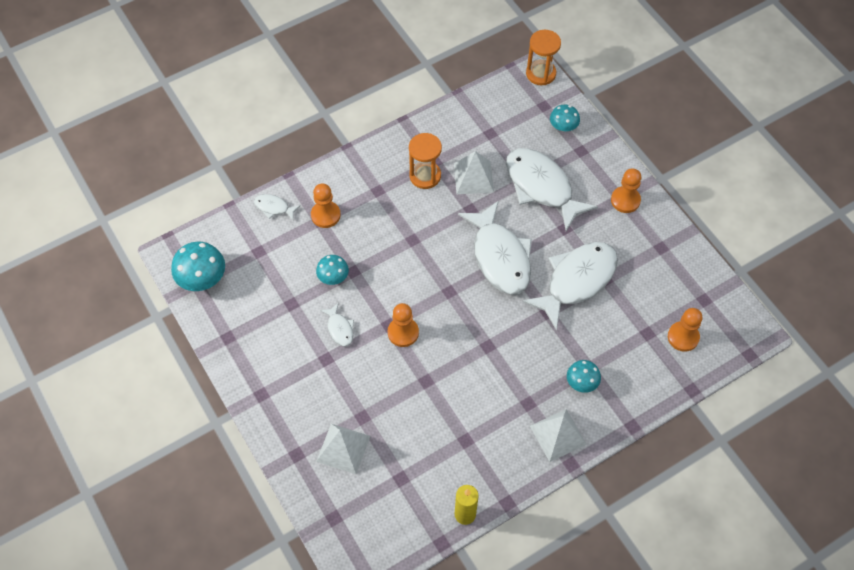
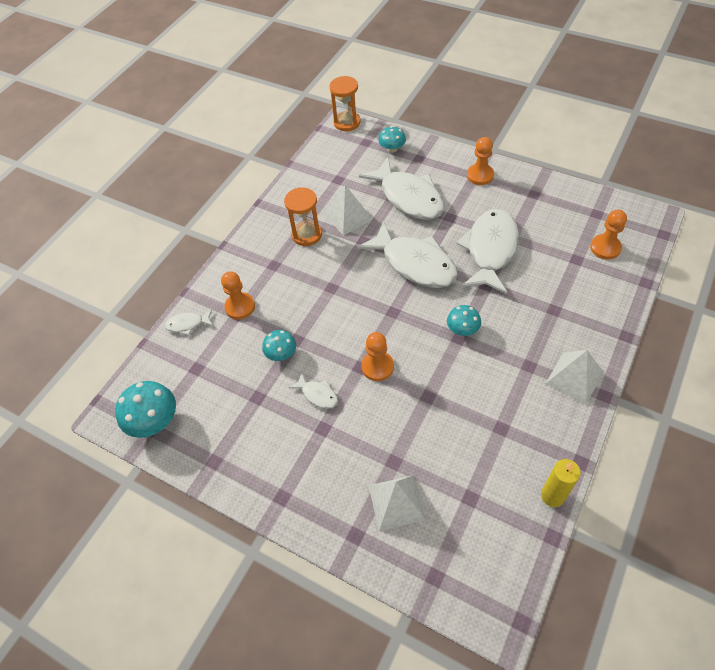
camera: 25 degrees left, 5 degrees down
(541, 187) = (408, 197): white fish -> white fish turned 150 degrees counterclockwise
(582, 382) = (558, 324): turquoise mushroom -> turquoise mushroom (462, 329)

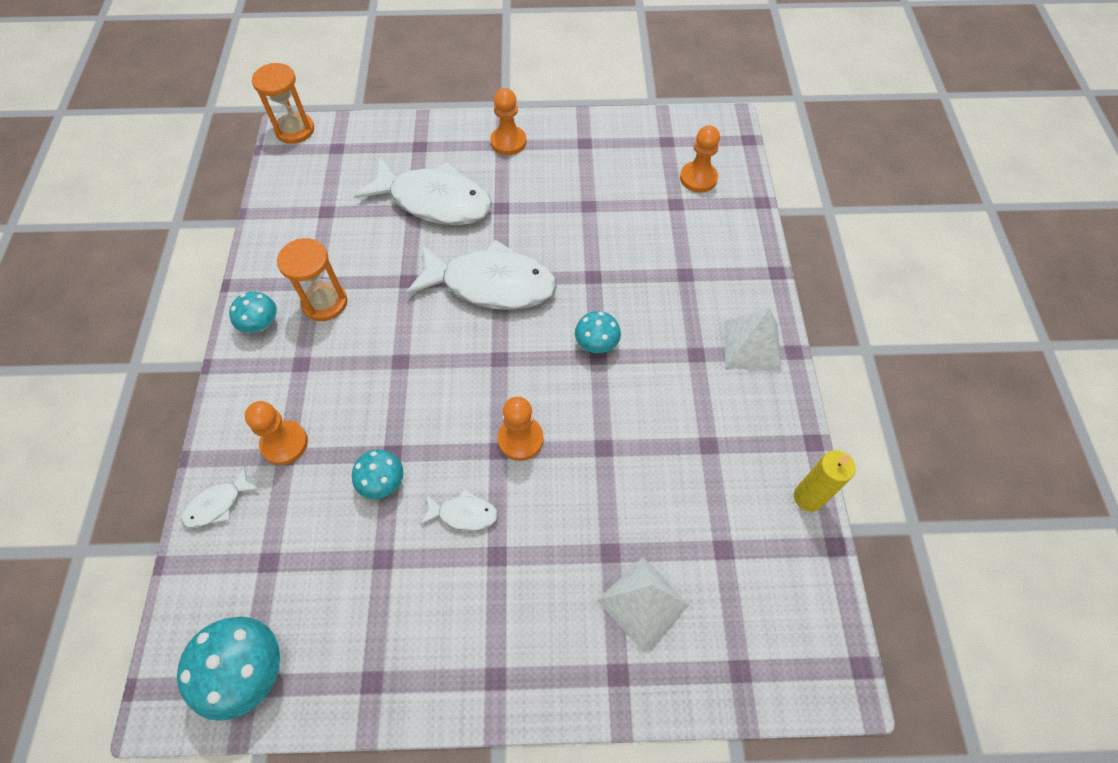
camera: 35 degrees left, 5 degrees up
(348, 216) = (369, 256): white pyramid -> none
(392, 149) = (377, 145): turquoise mushroom -> turquoise mushroom (260, 324)
(490, 250) = (573, 231): white fish -> none

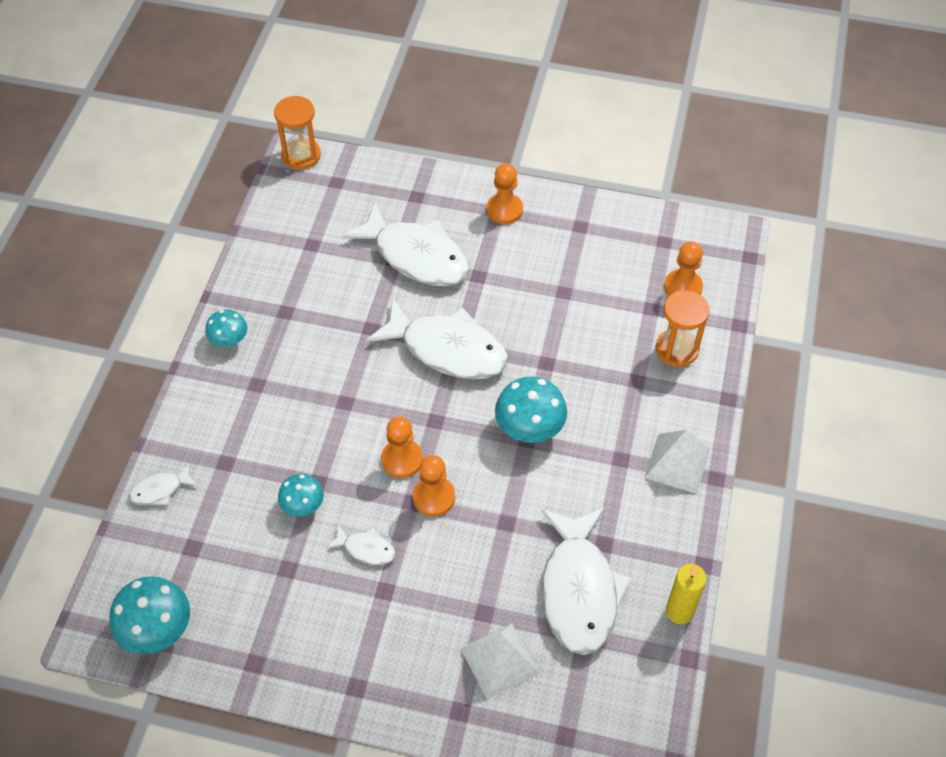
camera: 15 degrees right, 5 degrees down
(284, 443) = (227, 451): orange pawn -> orange pawn (402, 459)
(325, 303) = (290, 333): orange hourglass -> orange hourglass (677, 349)
(596, 343) = (529, 427): turquoise mushroom -> turquoise mushroom, size x1.63
(700, 501) = (579, 590): none -> white fish

